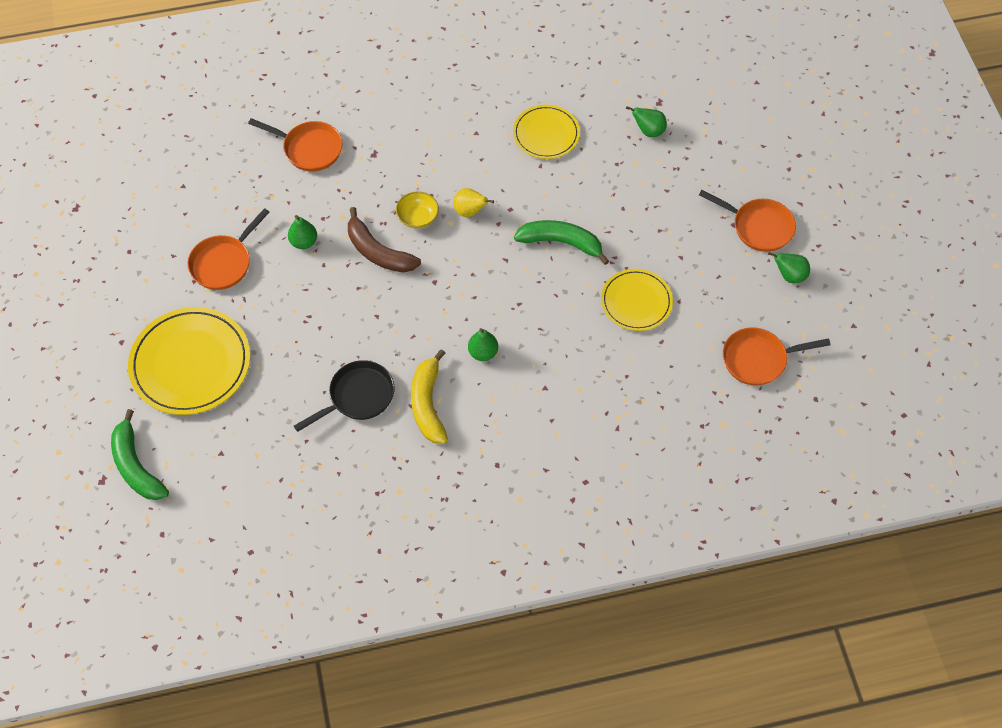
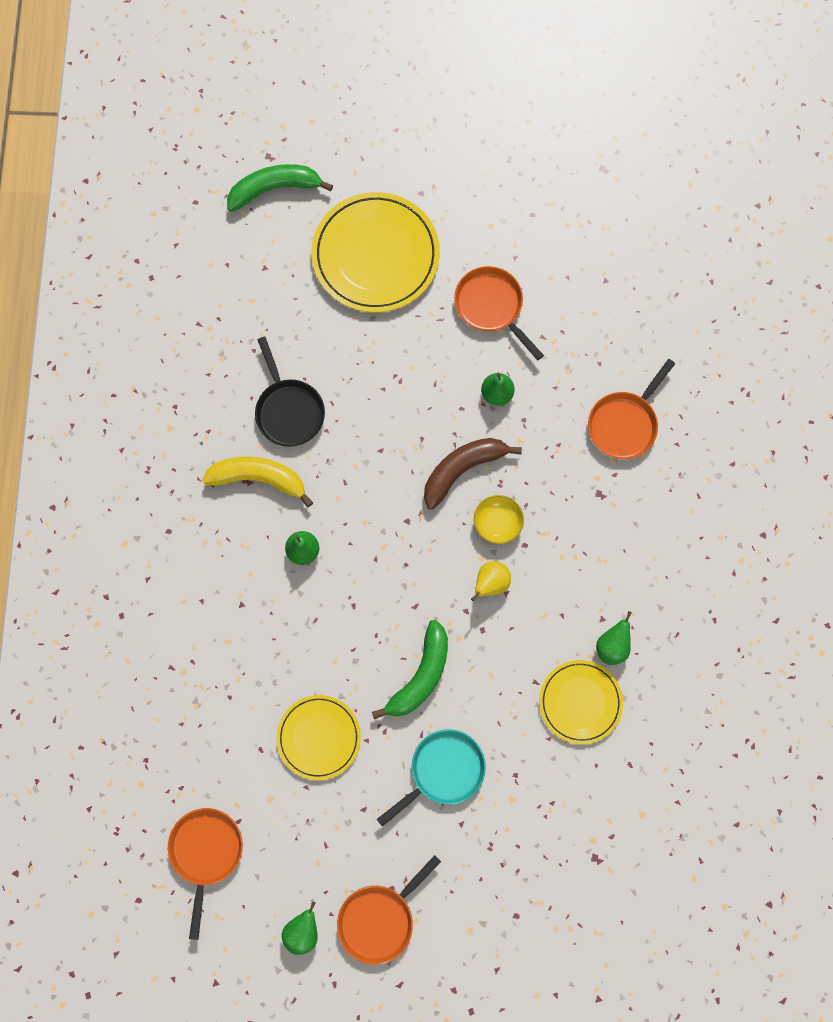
camera: 105 degrees right, 15 degrees up
(631, 210) = (443, 771): none -> turquoise pan
(648, 131) = (554, 830): green pear -> green pear (612, 646)

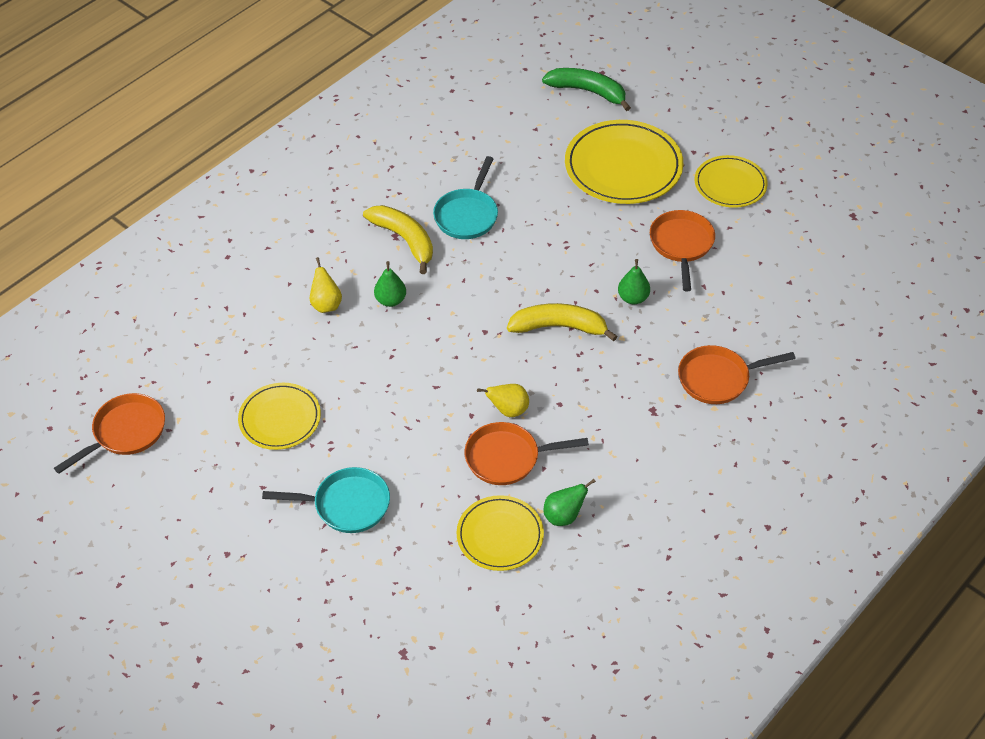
camera: 40 degrees right, 25 degrees down
(253, 597) = (326, 304): none -> yellow pear
(288, 410) = (467, 215): black pan -> turquoise pan
(302, 931) = (135, 532): green pear -> none
(379, 919) = (197, 566): orange pan -> orange pan (507, 458)
(420, 675) = (394, 432): green banana -> none
(462, 470) = (559, 327): brown banana -> yellow banana
(480, 208) = (730, 184): none -> yellow plate
(497, 523) = (552, 376): yellow bowl -> none

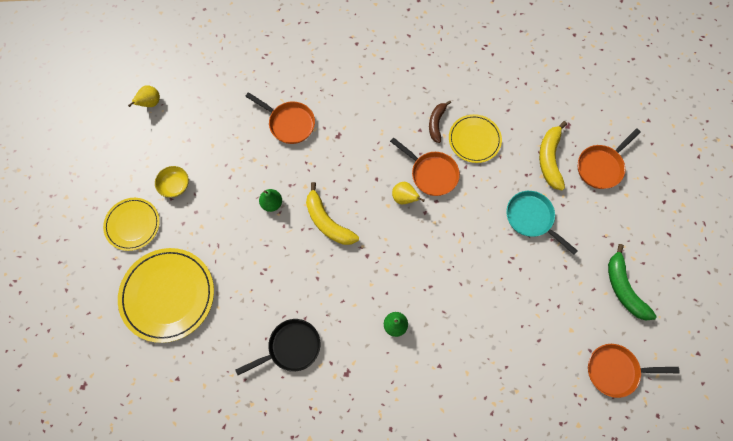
camera: 135 degrees left, 20 degrees up
(280, 419) = (524, 301): yellow plate -> none
(326, 304) = (433, 358): yellow pear -> yellow pear (150, 103)
(404, 240) = (344, 364): yellow banana -> yellow banana (550, 159)
(467, 215) = (291, 347): turquoise pan -> black pan
(564, 516) = (436, 123): green pear -> brown banana
(588, 92) = (111, 378): green banana -> green banana (623, 288)
(681, 245) = (208, 211): orange pan -> orange pan (601, 166)
(741, 239) = (175, 185): none -> yellow bowl

